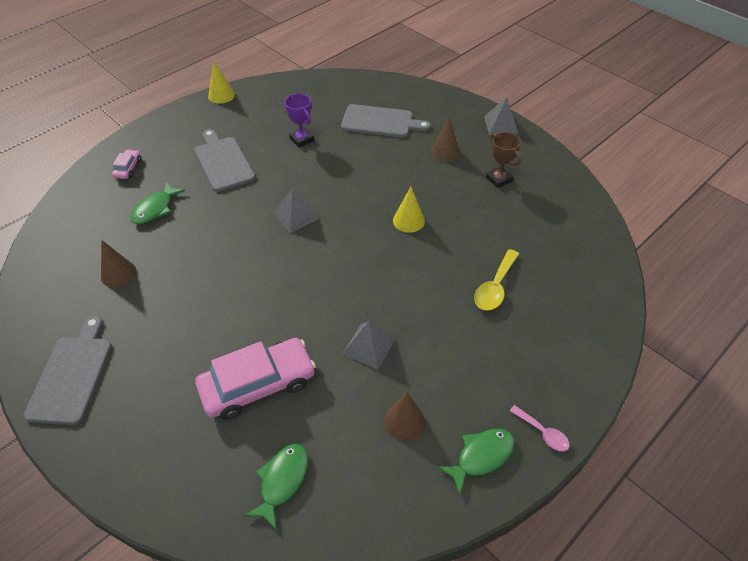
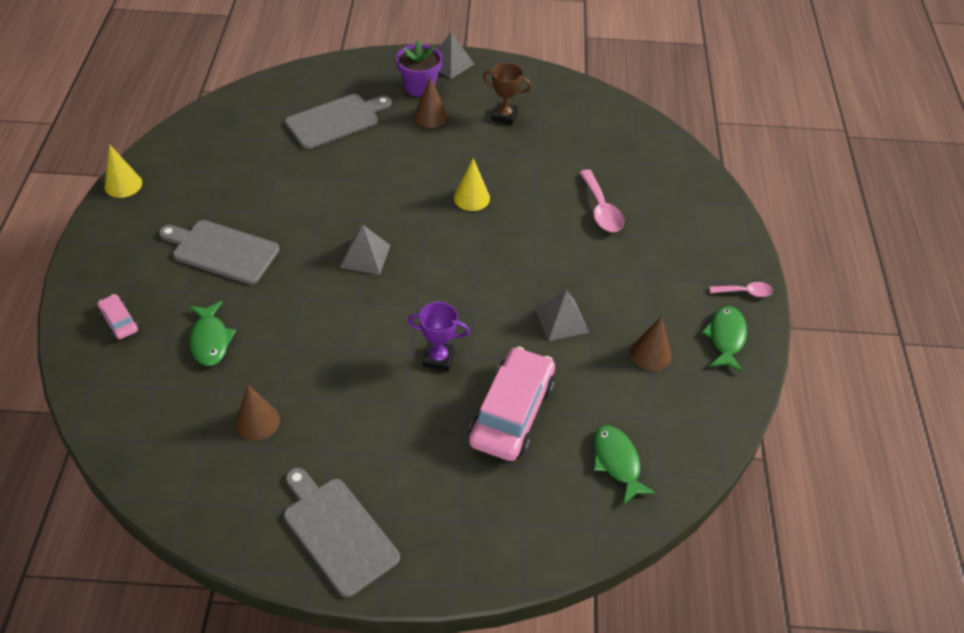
camera: 45 degrees left, 0 degrees up
(302, 139) = (277, 181): purple trophy -> purple trophy (438, 358)
(461, 129) = (419, 87): none -> purple flower pot
(495, 287) = (601, 209): yellow spoon -> pink spoon

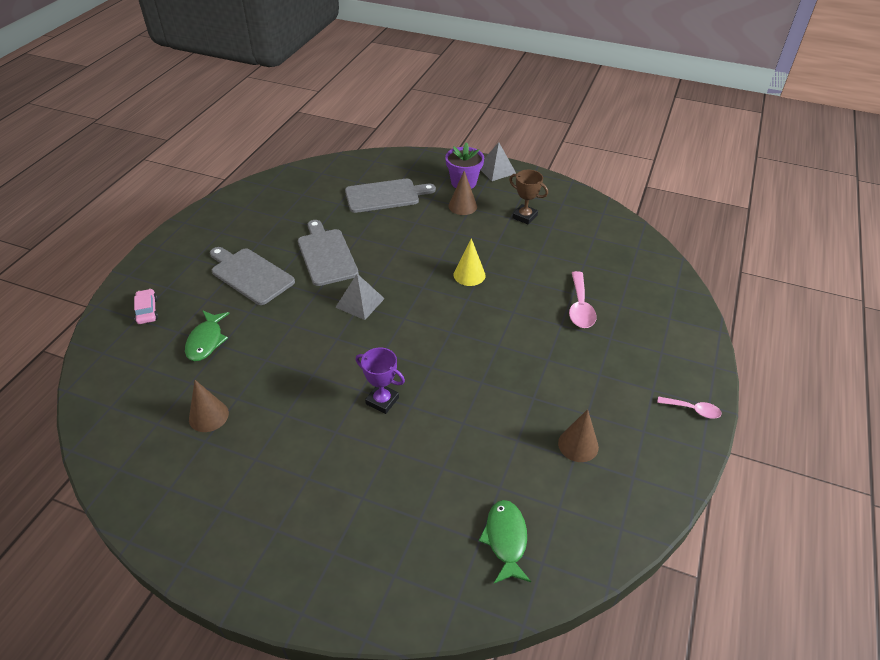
camera: 20 degrees right, 5 degrees down
(123, 184) = (204, 212): yellow cone -> none
(337, 532) = (225, 531): grey cutting board -> grey cutting board (326, 255)
(512, 412) = (426, 465): pink car -> none
(561, 320) = (505, 394): grey pyramid -> none
(726, 338) = (658, 448): green fish -> none

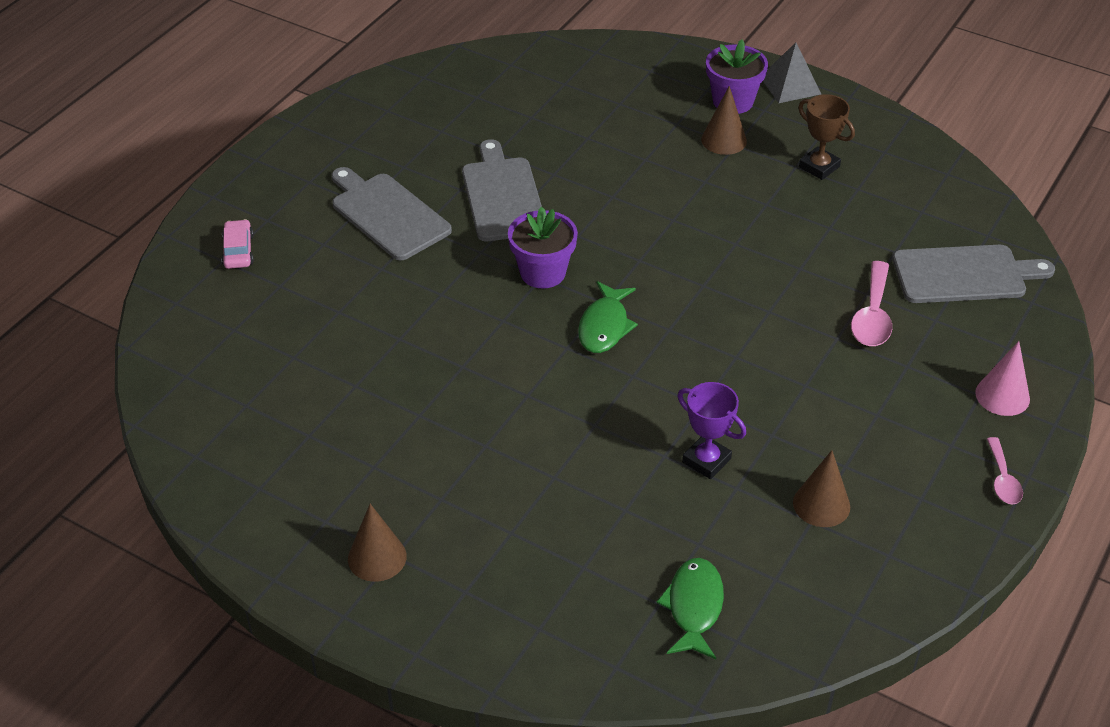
camera: 10 degrees right, 0 degrees up
(206, 341) = (318, 303): green fish -> green fish (604, 326)
(208, 416) = (315, 404): brown cone -> brown cone (377, 557)
(360, 303) = (543, 272): grey pyramid -> purple flower pot
(382, 401) = (555, 413): purple trophy -> purple trophy (706, 460)
(385, 195) = (605, 111): grey cutting board -> grey cutting board (964, 274)
(469, 275) = (713, 249): yellow cone -> none
(676, 351) = (1002, 396): none -> pink cone
(693, 410) = (1002, 479): pink spoon -> pink spoon turned 60 degrees clockwise

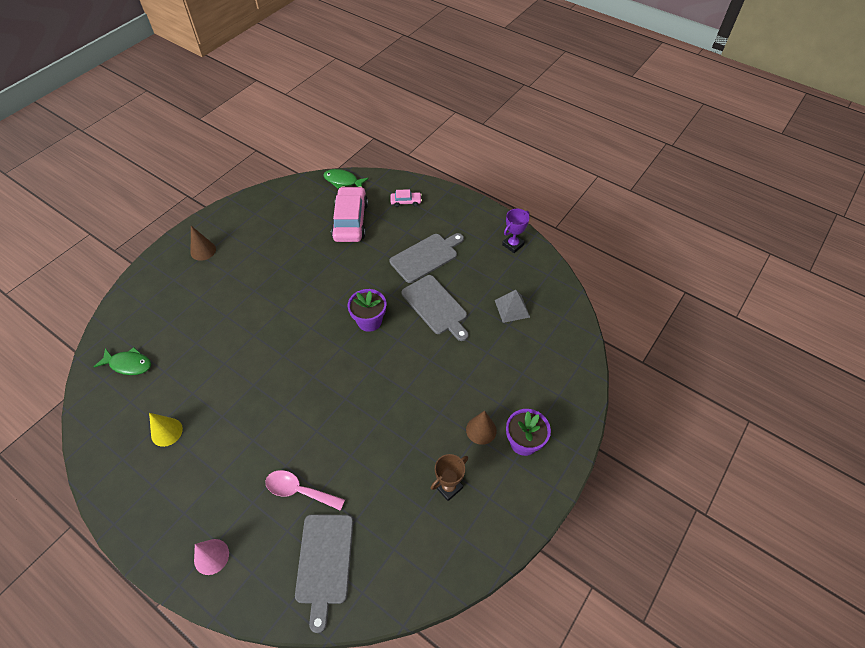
camera: 95 degrees right, 10 degrees up
(290, 325) = (350, 221): none -> pink car
(502, 196) = (436, 306): grey cutting board -> grey cutting board turned 60 degrees clockwise
(604, 326) = (322, 346): green fish -> green fish (343, 181)
(706, 460) = (214, 381): purple trophy -> purple trophy (513, 245)
(790, 85) = (543, 484): grey pyramid -> grey pyramid (512, 308)
(821, 504) = (166, 432): brown cone -> yellow cone
(1002, 479) = (148, 536): pink spoon -> none

